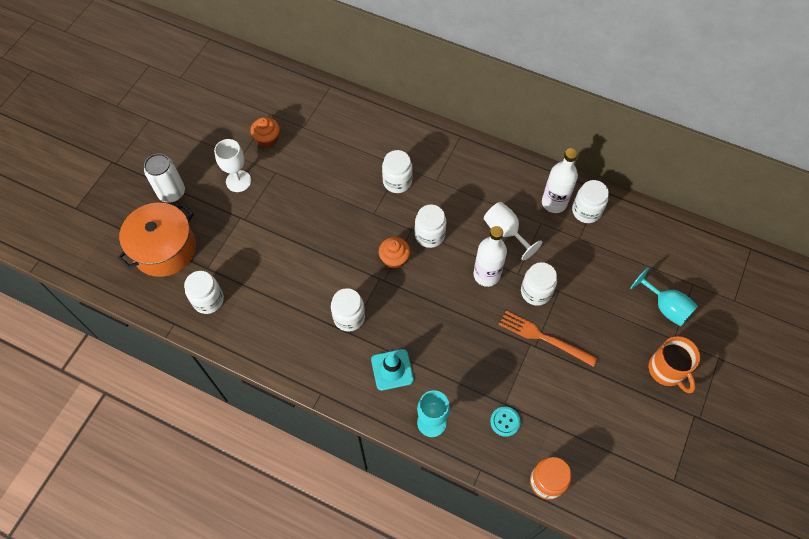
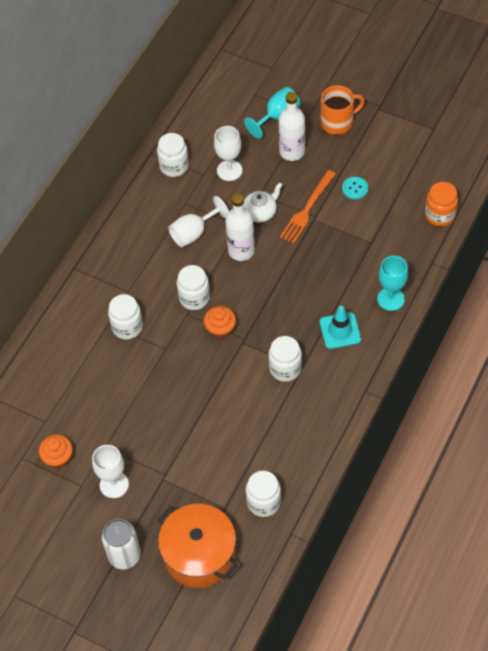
camera: 85 degrees left, 5 degrees down
(505, 421) = (388, 243): turquoise button -> turquoise button (355, 188)
(536, 292) = (260, 212): white jar -> white teapot
(554, 203) = (162, 191): white bottle -> white bottle (292, 152)
(586, 261) = (229, 170): none -> white goblet

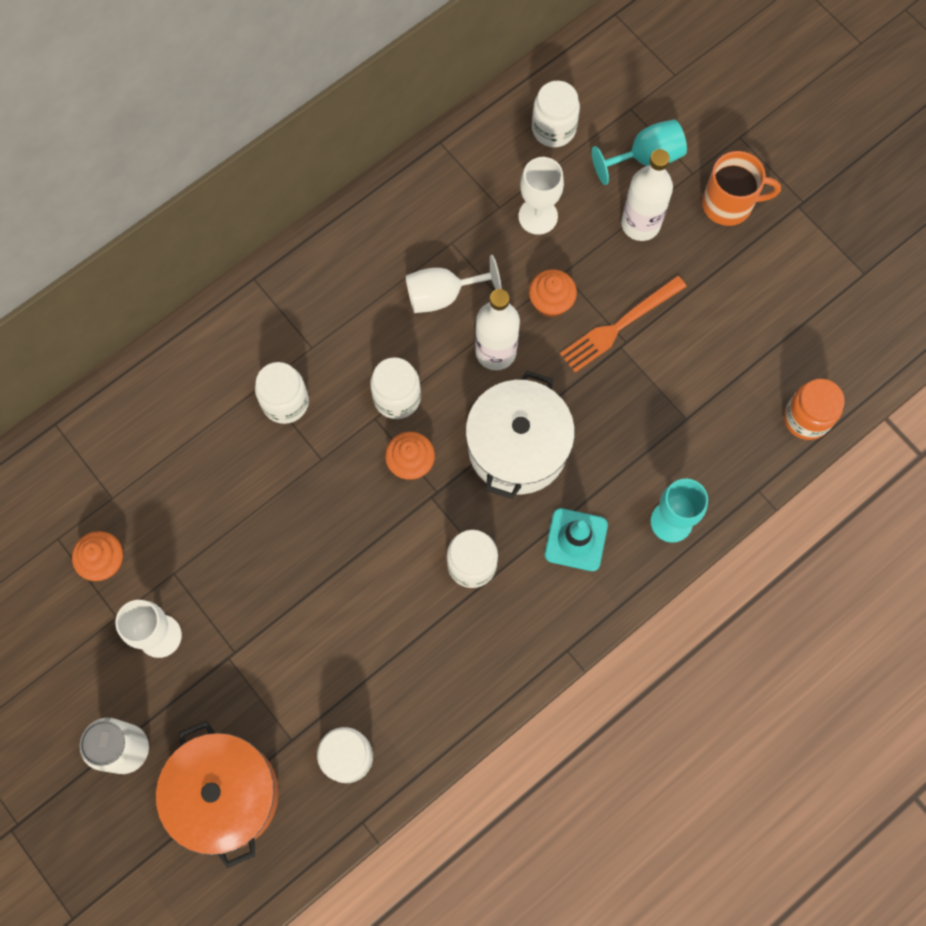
camera: 20 degrees right, 15 degrees up
(174, 166) = (463, 176): white jar -> white jar (553, 129)
(260, 212) = (551, 302): white teapot -> orange cupcake
(280, 296) = (517, 447): none -> white pot
(355, 188) = (703, 322): turquoise button -> none

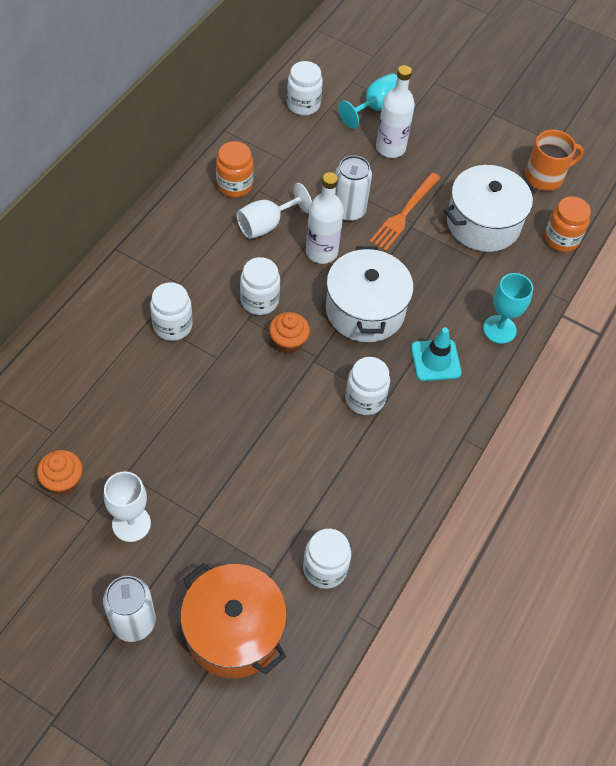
camera: 25 degrees left, 15 degrees down
(424, 227) = (234, 185): none -> orange jar
(538, 216) = (315, 160): white goblet -> none
(551, 302) = (348, 211): orange cupcake -> white can
(714, 367) = (483, 223): none -> white pot
(729, 204) = (446, 122): orange mug -> orange mug (545, 177)

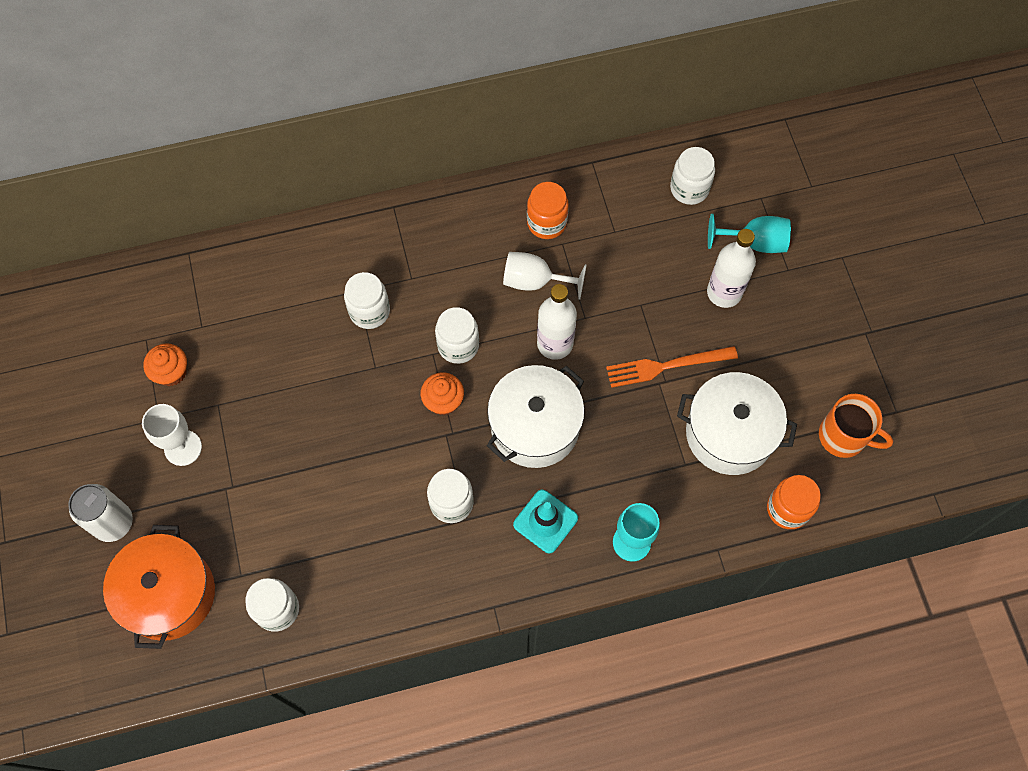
camera: 50 degrees right, 10 degrees up
(348, 211) = (619, 323): white can -> none

